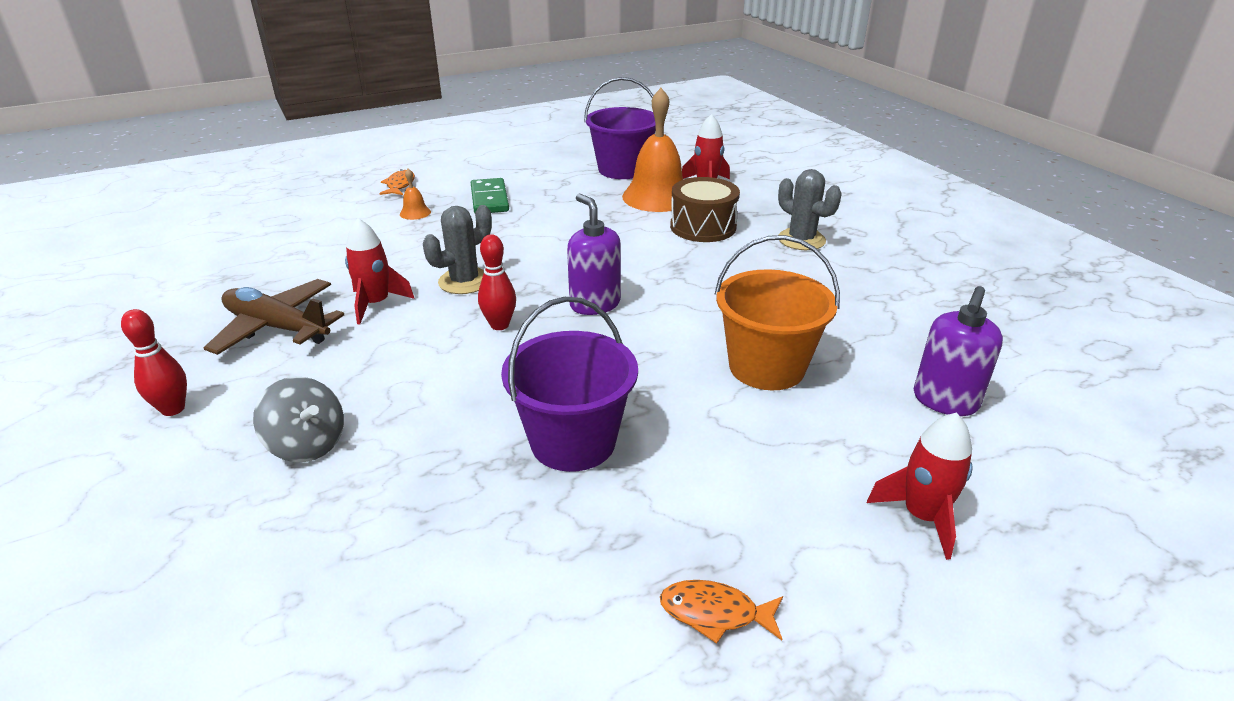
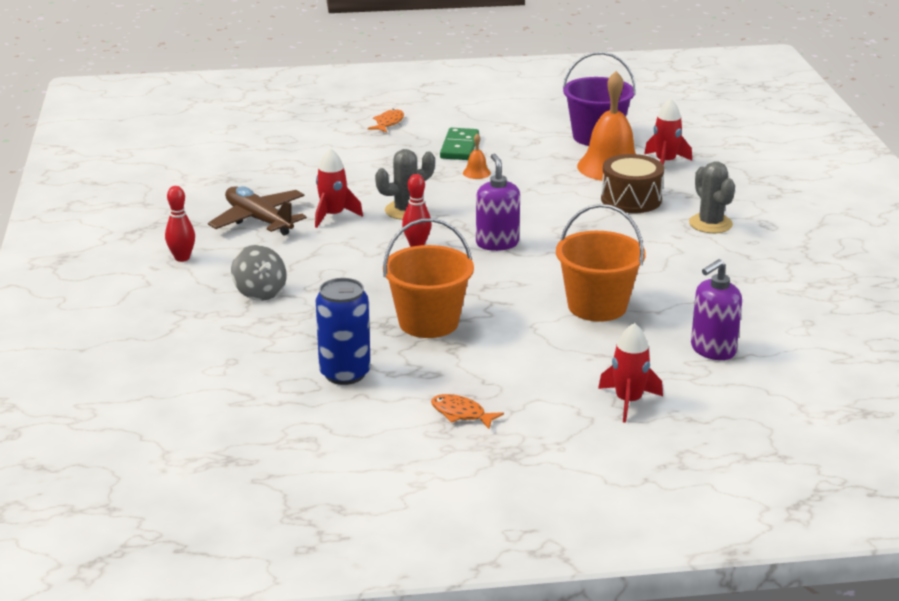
camera: 20 degrees right, 5 degrees down
(415, 213) = (391, 149): orange bell -> orange bell (476, 173)
(493, 575) = (345, 373): none -> blue can
(573, 441) = (428, 322): purple bucket -> orange bucket

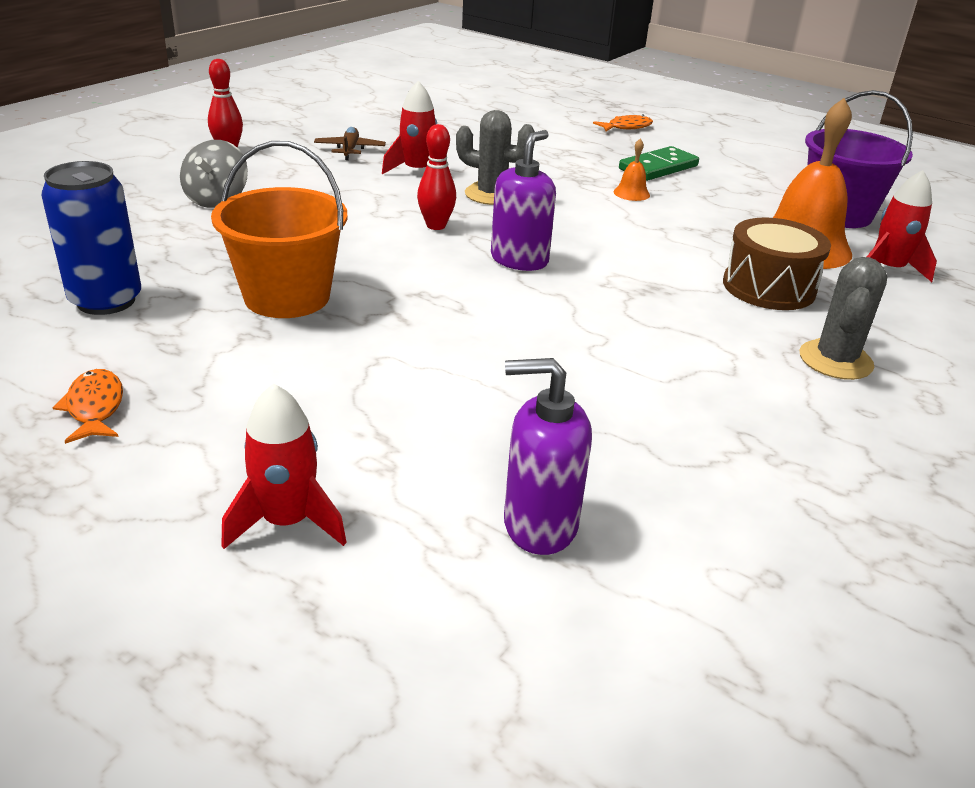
camera: 40 degrees right, 5 degrees up
(259, 220) = (350, 150): brown plane -> brown plane, size x0.56
(597, 306) = (496, 378): orange bucket -> none

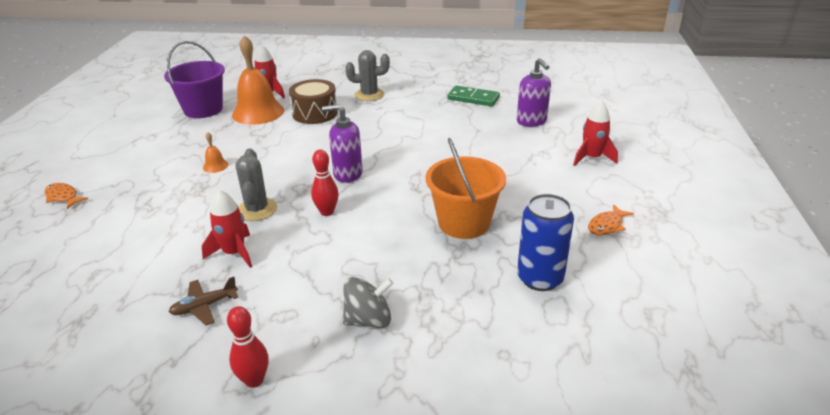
camera: 115 degrees left, 0 degrees up
(658, 167) = (158, 167): green domino -> green domino (473, 98)

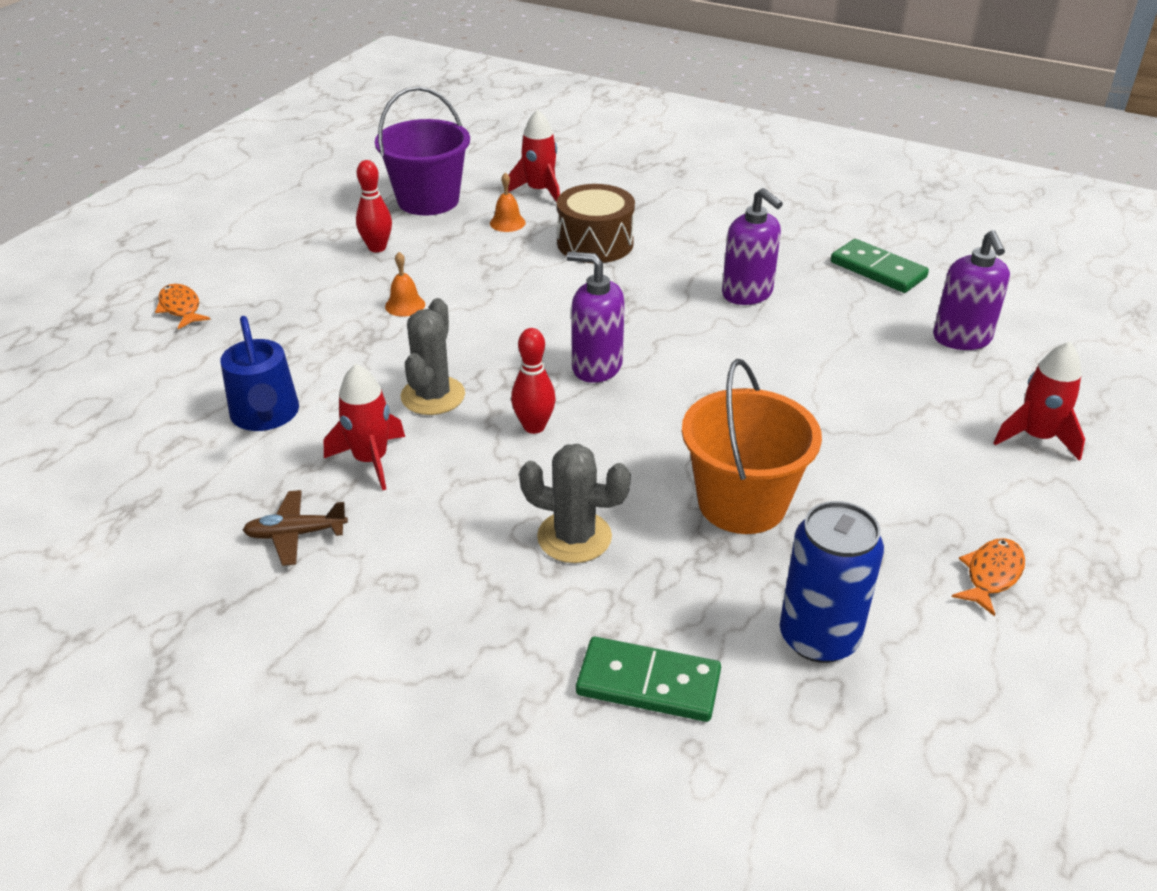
camera: 20 degrees right, 5 degrees up
(151, 244) = (266, 415): none -> blue watering can
(254, 380) = (314, 669): red bowling pin -> red bowling pin (377, 248)
(258, 112) = (507, 223): orange bell -> orange bell, size x0.42
(368, 320) = (513, 626): grey spinning top -> none
(369, 95) = (699, 226): grey cactus -> grey cactus (574, 537)
(412, 122) = (747, 294): none -> purple soap dispenser
(462, 328) = (648, 683): none -> green domino
(607, 225) = (991, 575): orange fish -> orange fish turned 150 degrees clockwise

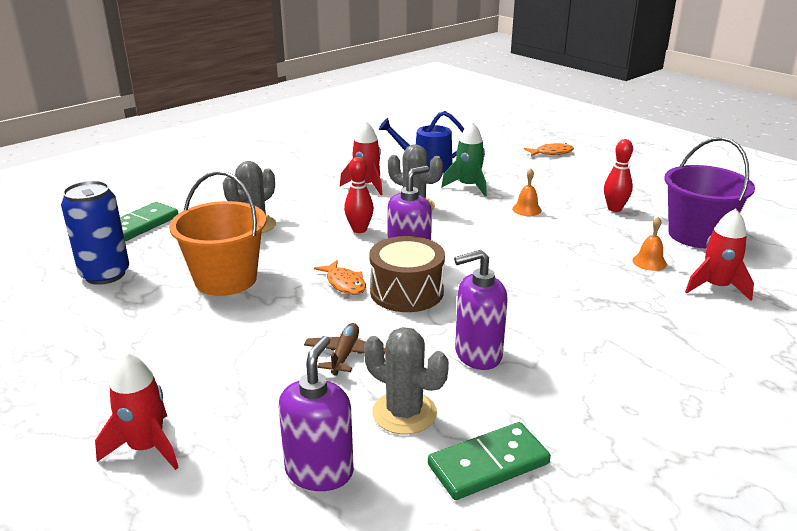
camera: 110 degrees right, 10 degrees down
(296, 534) = (325, 166): brown plane -> brown plane (344, 355)
(341, 361) = (468, 186): none -> green rocket
(595, 243) = (601, 296): brown drum -> brown drum (406, 292)
(859, 315) = (404, 413): none -> grey cactus
(962, 339) = (319, 471): purple soap dispenser -> purple soap dispenser turned 90 degrees clockwise
(991, 575) = (63, 351): orange fish -> orange fish (344, 283)

